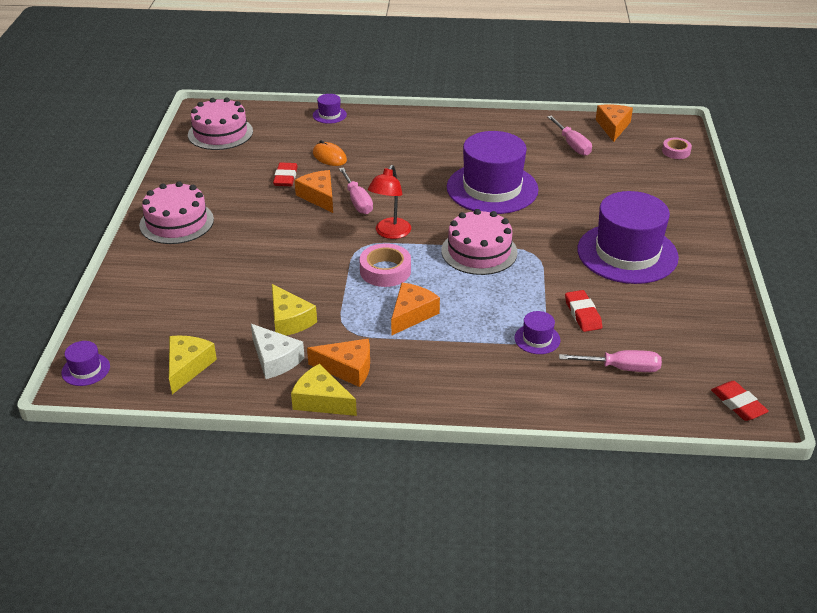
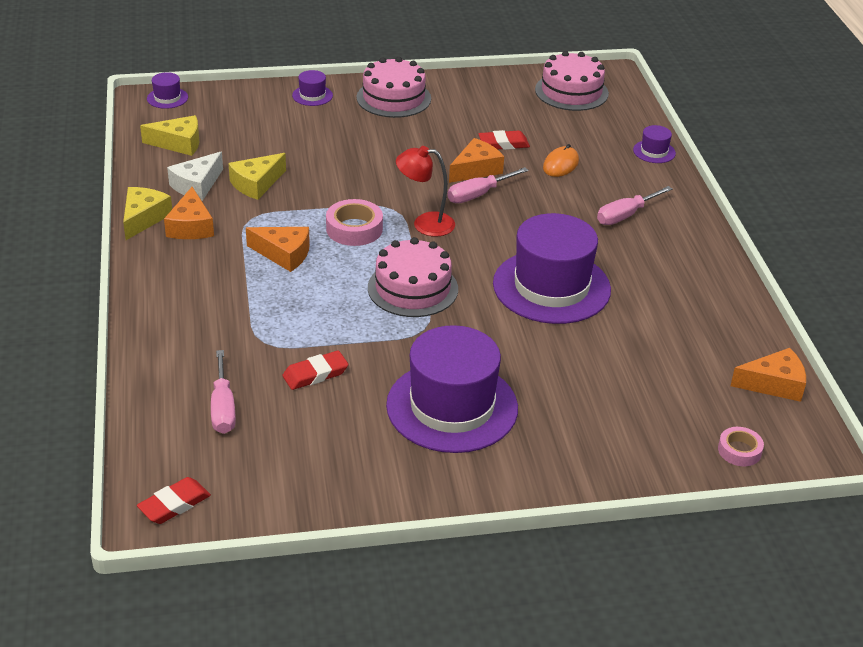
camera: 75 degrees right, 0 degrees up
(537, 339) = (262, 342): purple hat -> purple hat (312, 95)
(572, 145) = (698, 347): pink screwdriver -> pink screwdriver (625, 215)

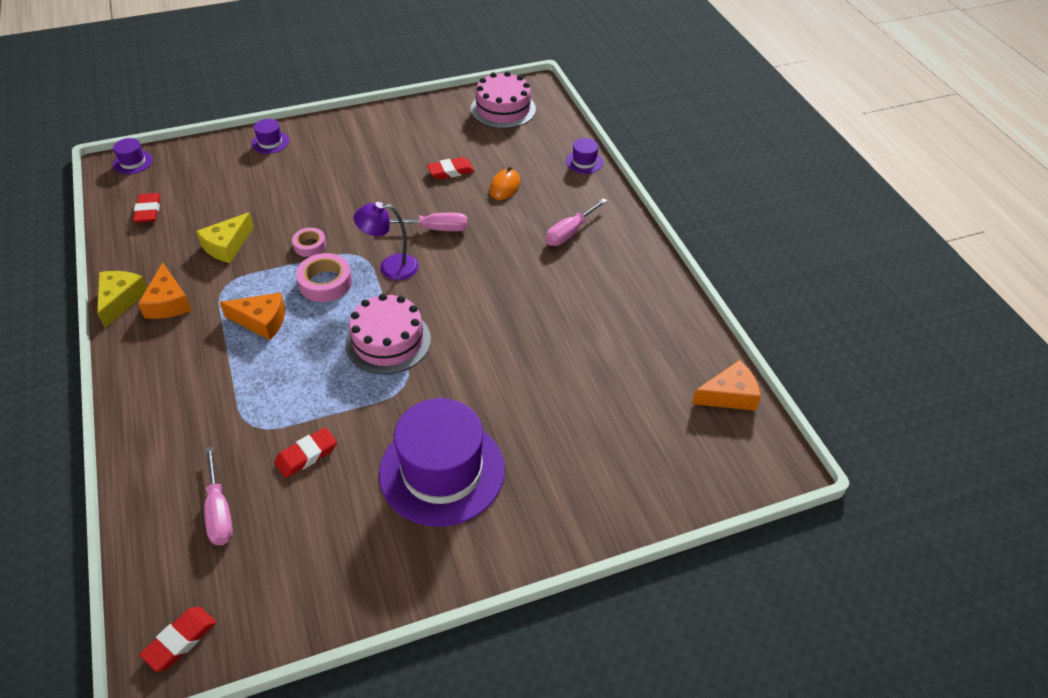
camera: 10 degrees left, 10 degrees up
(179, 143) = (148, 211): yellow cheese -> red eraser
(197, 185) = (170, 255): white cheese -> none
(393, 98) = (345, 135): pink cake -> none
(425, 223) = (390, 267): red lamp -> purple lamp
(476, 169) = (429, 202): orange cheese -> none
(478, 195) = (435, 229): pink screwdriver -> pink screwdriver turned 135 degrees counterclockwise
(551, 287) = (515, 319): purple hat -> none
(739, 451) = (712, 475): pink tape -> pink tape (310, 245)

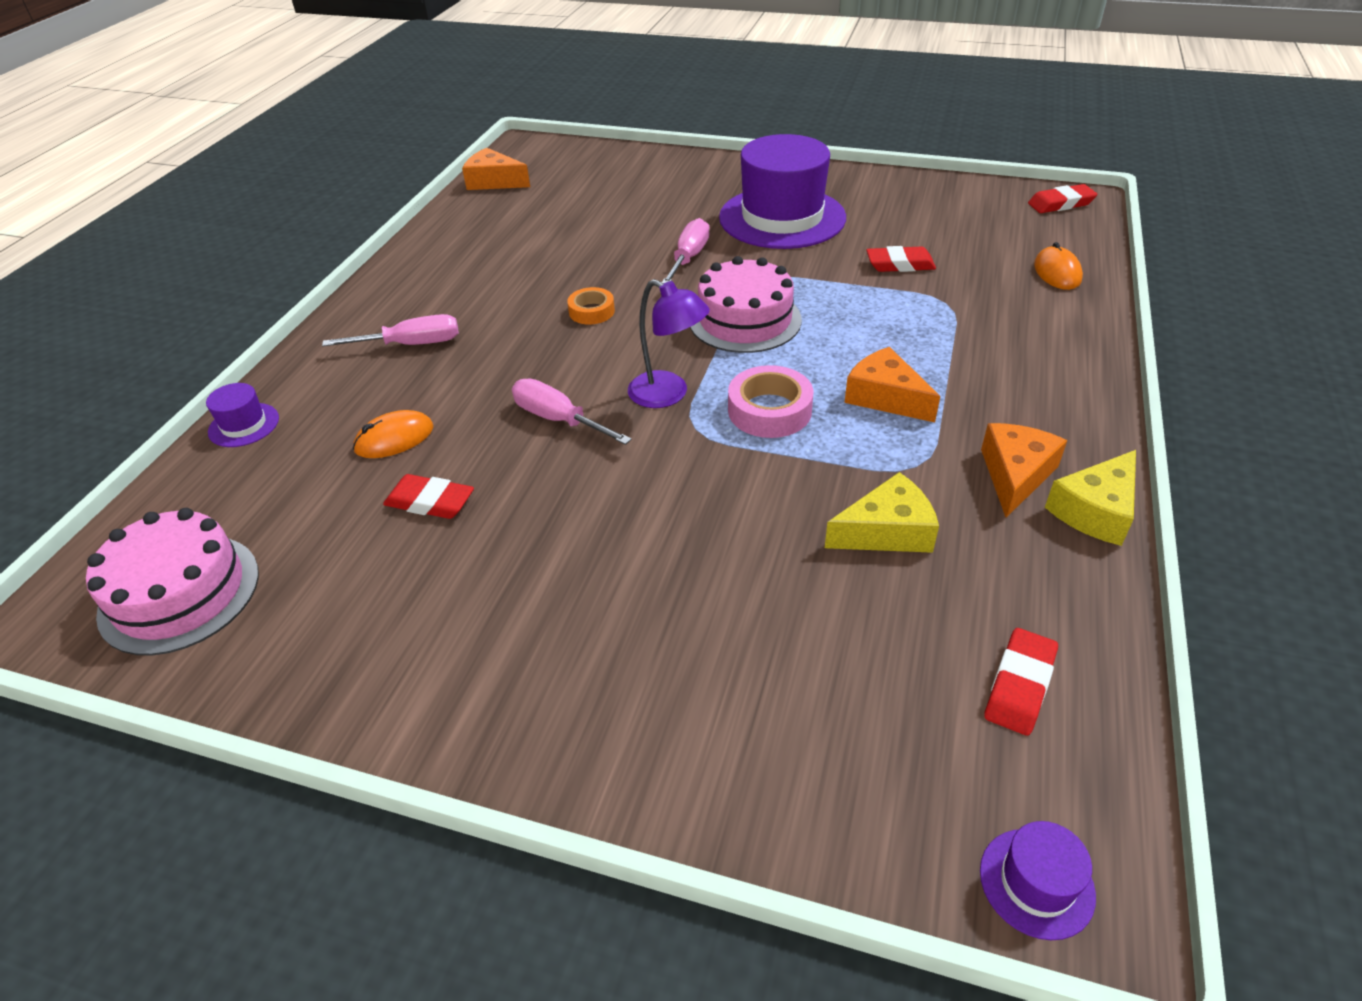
camera: 140 degrees left, 5 degrees down
(168, 510) = (1057, 272): none -> orange mouse
(219, 511) = (1005, 256): pink screwdriver -> pink screwdriver (688, 258)
(270, 142) = (673, 761): purple hat -> none
(310, 245) = (754, 473): pink tape -> none
(494, 302) = (591, 311): none -> orange tape

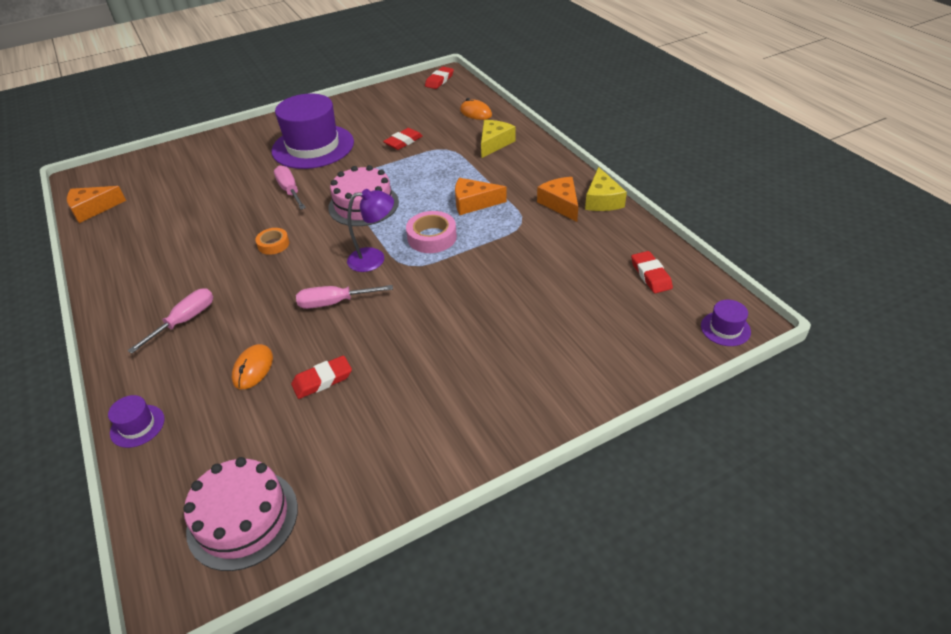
camera: 45 degrees left, 0 degrees up
(887, 531) = (543, 254): yellow cheese -> yellow cheese (494, 143)

